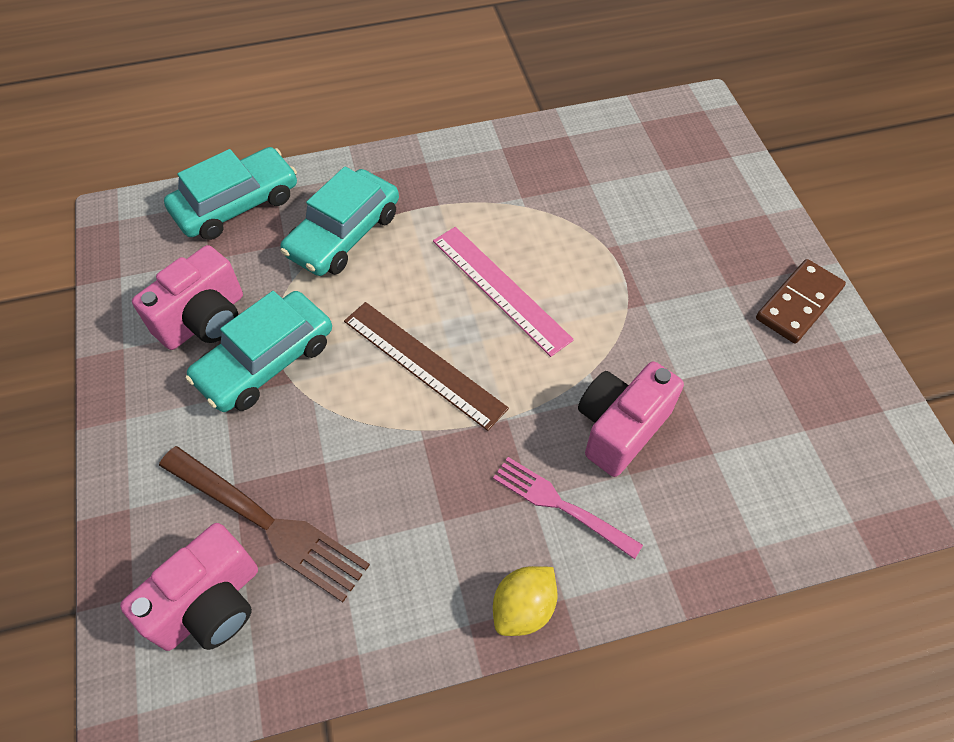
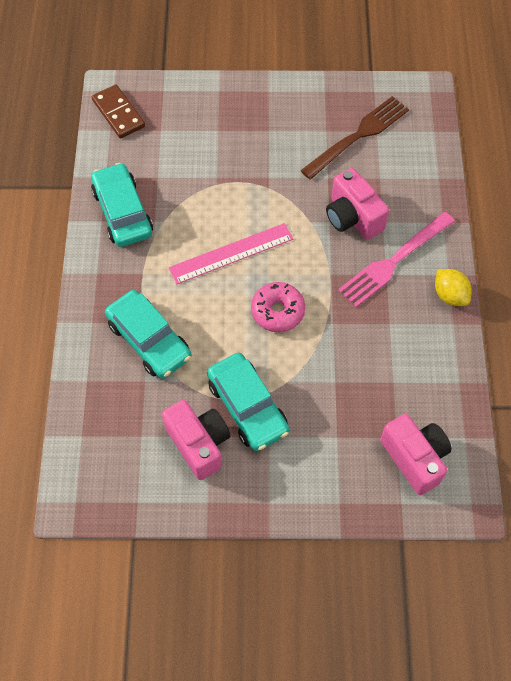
camera: 75 degrees left, 5 degrees up
(236, 204) = (92, 410): turquoise car -> turquoise car (122, 212)
(267, 523) = (369, 420): brown fork -> brown fork (358, 136)
(423, 364) = (277, 311): brown ruler -> pink donut
(561, 505) = (394, 261): pink fork -> pink fork, size x1.52
(798, 303) = (293, 101): brown domino -> brown domino (118, 113)

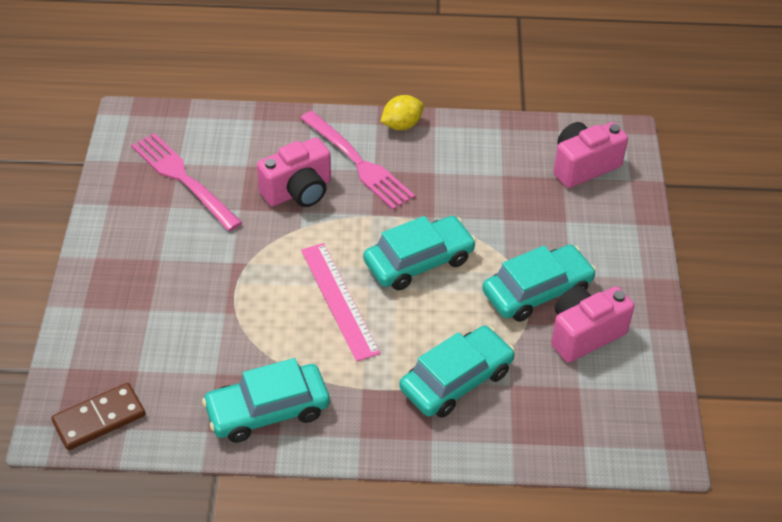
camera: 90 degrees left, 15 degrees down
(277, 311) = (419, 261): pink donut -> turquoise car
(358, 136) = (183, 179): brown fork -> pink fork

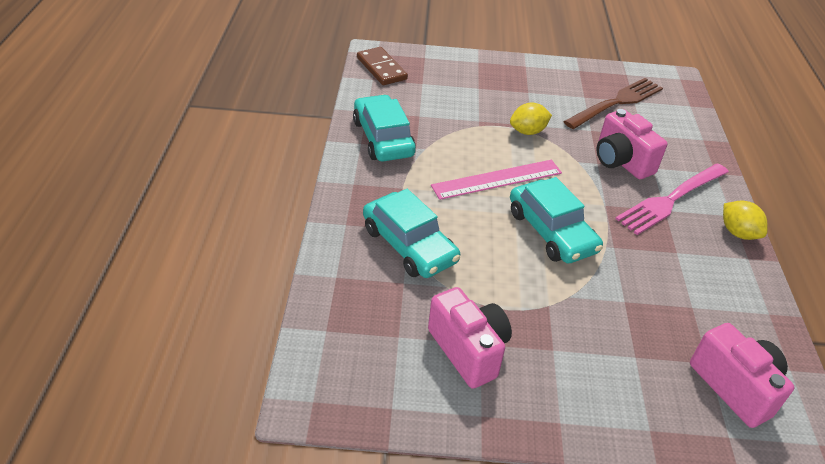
camera: 90 degrees right, 5 degrees down
(183, 179) = (616, 103): pink fork -> brown fork
(246, 266) = (528, 131): none -> yellow lemon
(537, 291) = (525, 317): turquoise car -> none

